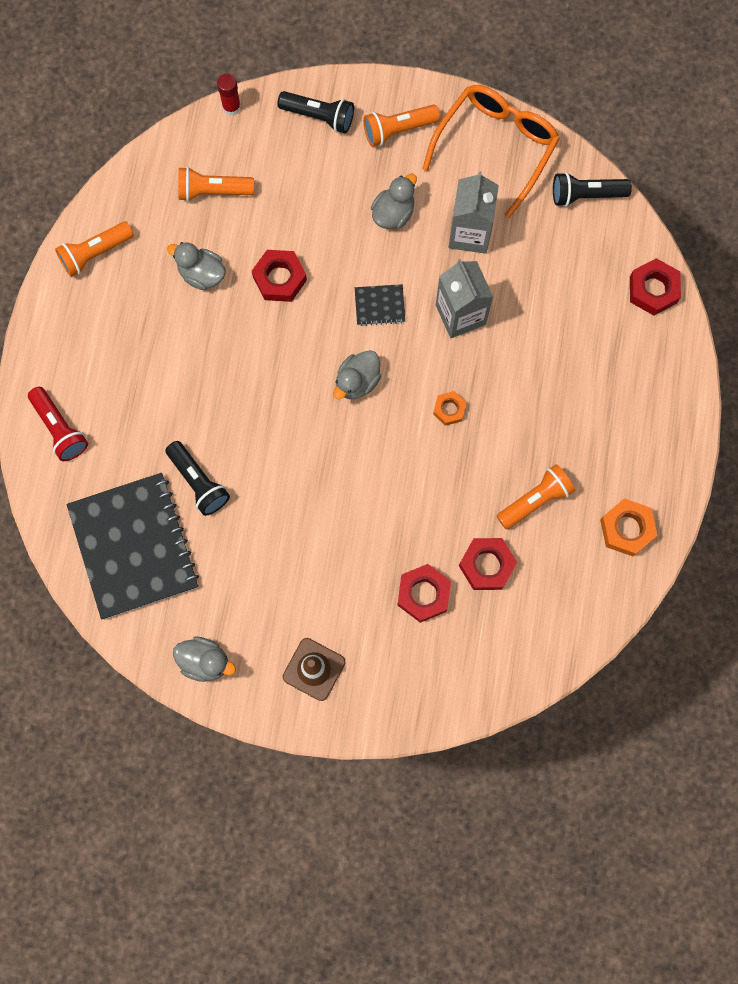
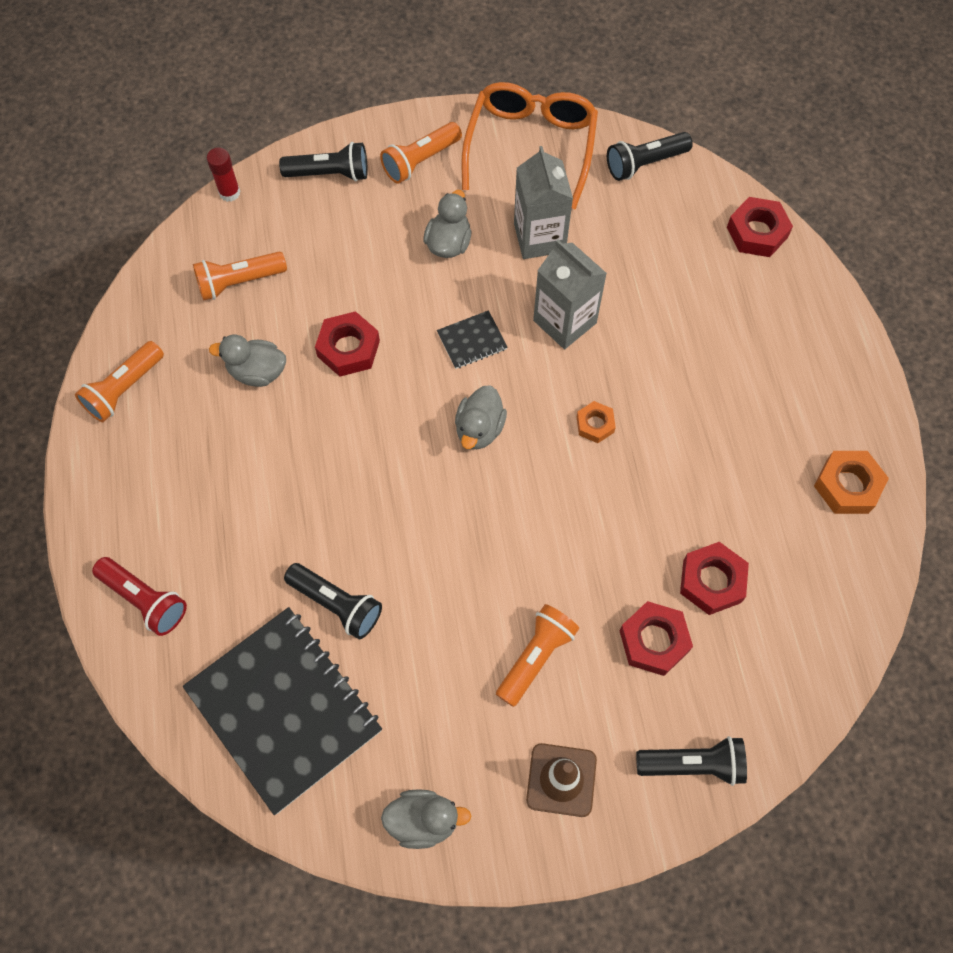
camera: 20 degrees left, 10 degrees down
(414, 693) = (693, 764): none -> black flashlight
(535, 500) = (733, 489): orange flashlight -> orange flashlight (536, 657)

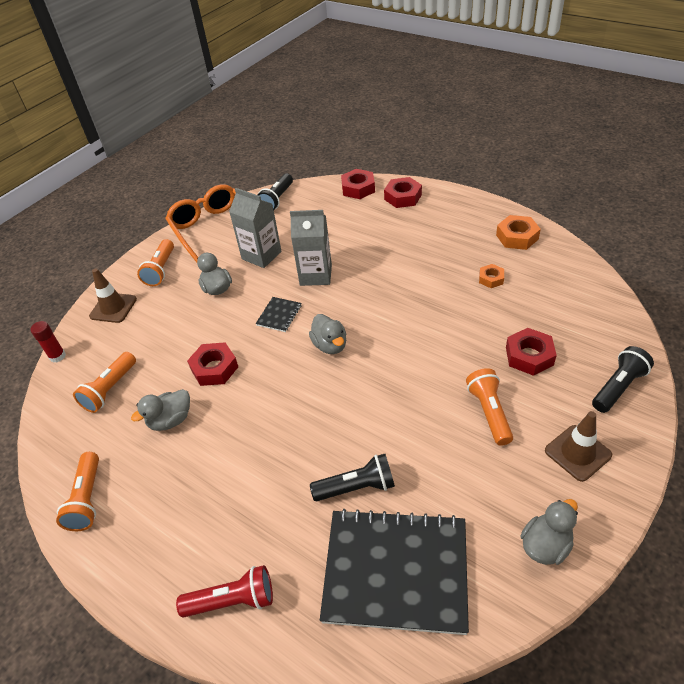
camera: 40 degrees left, 20 degrees down
(329, 174) = (113, 308): black flashlight -> brown traffic cone
(595, 424) = (383, 300): orange nut -> orange nut (491, 279)
(712, 581) = (518, 312): red nut -> red nut (403, 197)

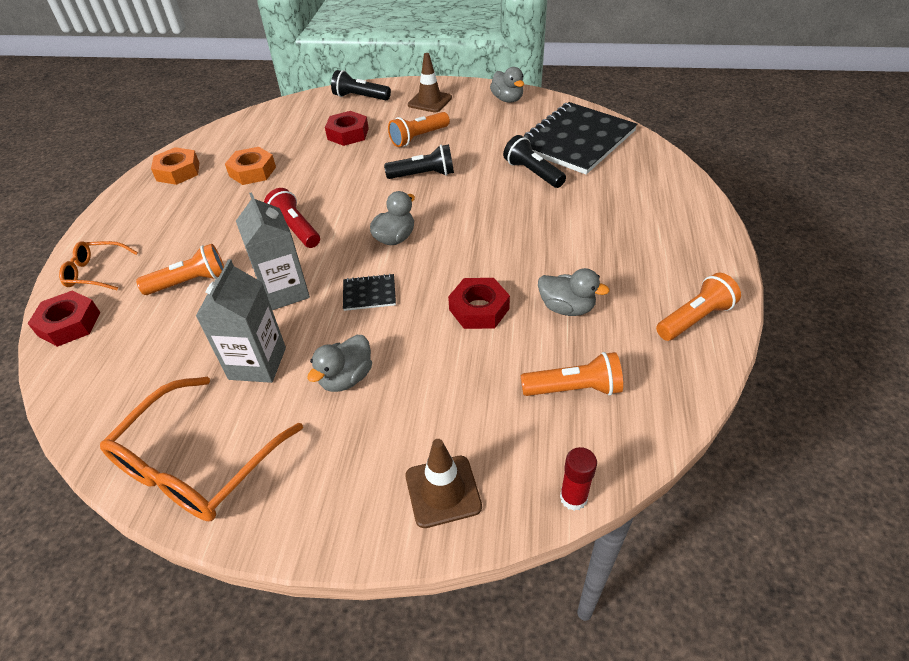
camera: 120 degrees left, 0 degrees up
(161, 270) = (329, 479): orange flashlight -> orange flashlight (190, 282)
(232, 600) = (667, 194): red flashlight -> red flashlight (296, 229)
(277, 200) = (100, 412): black flashlight -> black flashlight (423, 175)
(395, 571) = (576, 140): black notebook -> black notebook turned 60 degrees clockwise
(403, 197) = (96, 272): red nut -> orange glasses
(491, 279) = (252, 171): orange nut -> orange nut, size x1.62
(545, 545) = (507, 99): grey duck -> grey duck turned 135 degrees counterclockwise

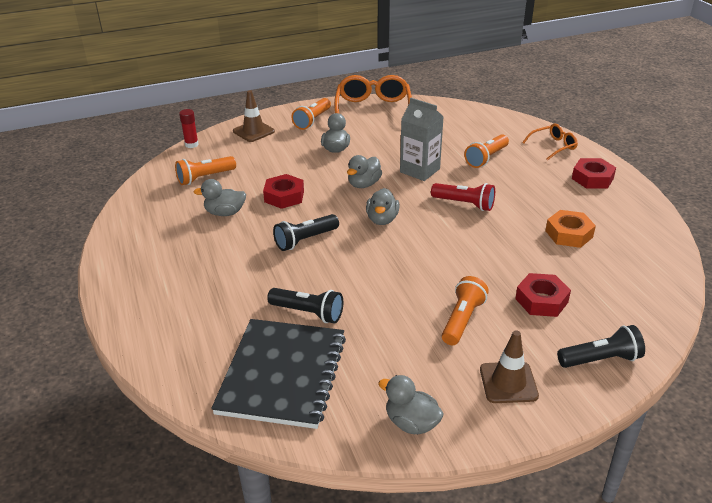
camera: 150 degrees right, 10 degrees down
(69, 324) = (519, 126): red nut -> red nut (592, 178)
(178, 171) = (629, 215): orange nut -> none
(257, 363) = (391, 141): grey carton -> none
(369, 293) = (364, 184): black notebook -> grey duck
(423, 175) = (413, 278): black flashlight -> black flashlight (305, 240)
(694, 319) = (133, 231): orange flashlight -> orange flashlight (312, 120)

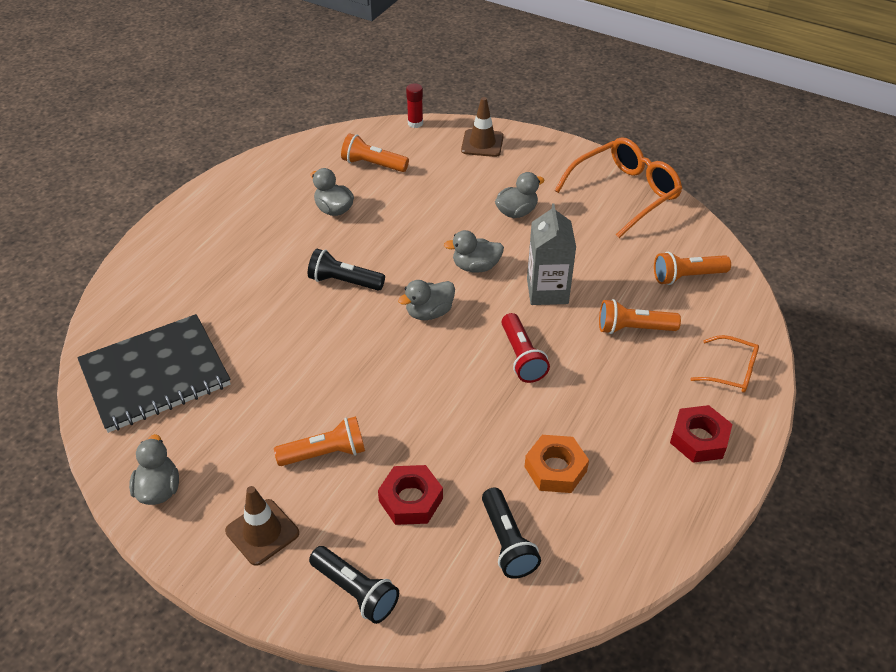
camera: 50 degrees right, 10 degrees up
(284, 196) = (397, 228): red nut -> none
(308, 313) = (244, 344): black flashlight -> black flashlight (507, 542)
(312, 120) = (549, 166): orange flashlight -> orange flashlight (687, 276)

